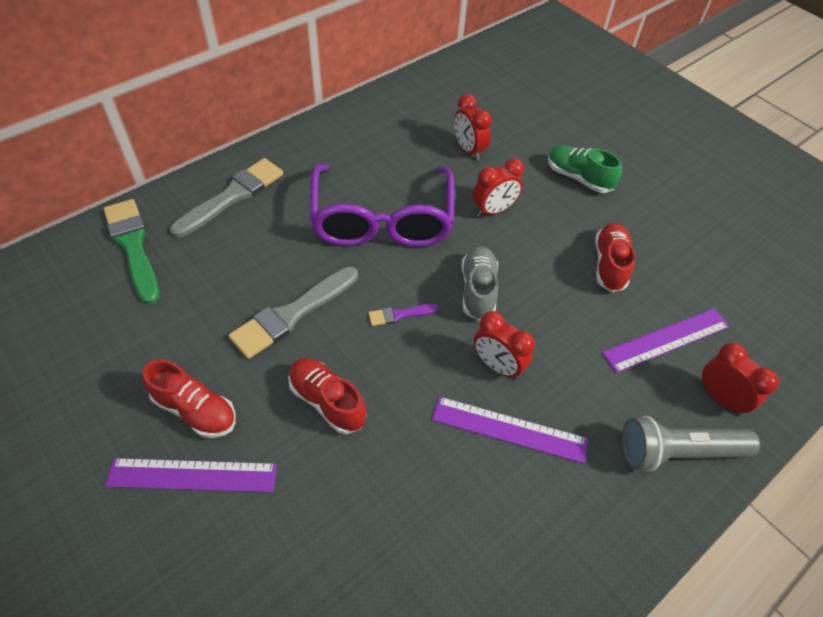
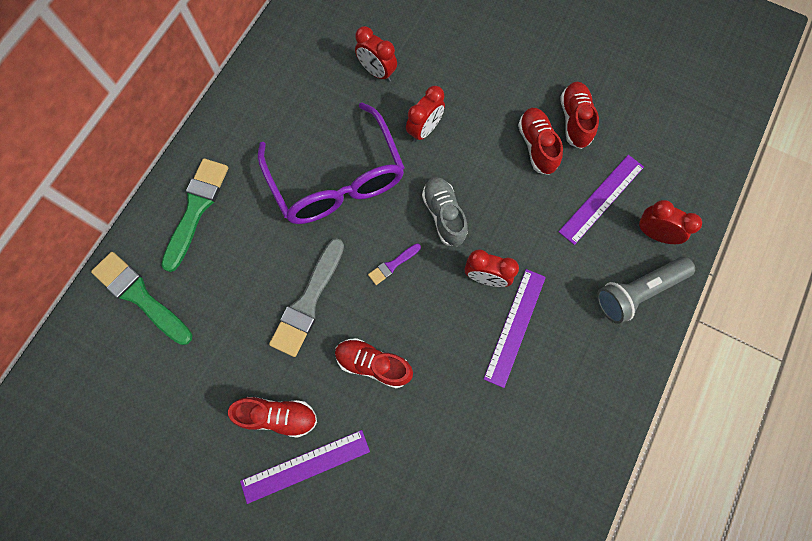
camera: 20 degrees left, 20 degrees up
(232, 196) = (196, 209): grey brush -> green brush
(509, 429) = (515, 327): purple ruler -> purple ruler turned 60 degrees counterclockwise
(578, 178) = (481, 65): green shoe -> none
(662, 257) = (574, 120): none -> red shoe

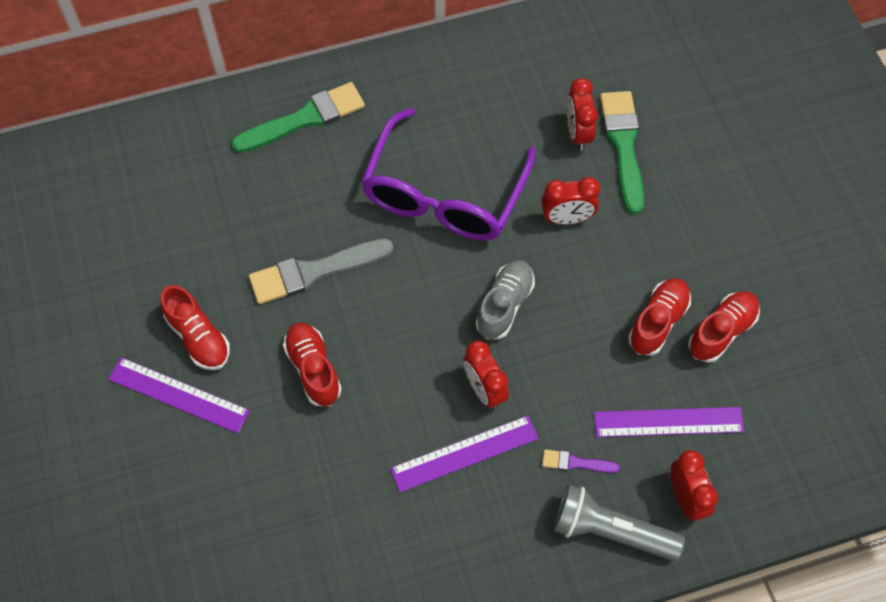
camera: 45 degrees right, 10 degrees down
(140, 296) = (193, 149): green brush -> green brush (623, 145)
(393, 265) = (415, 306): purple brush -> purple brush (576, 463)

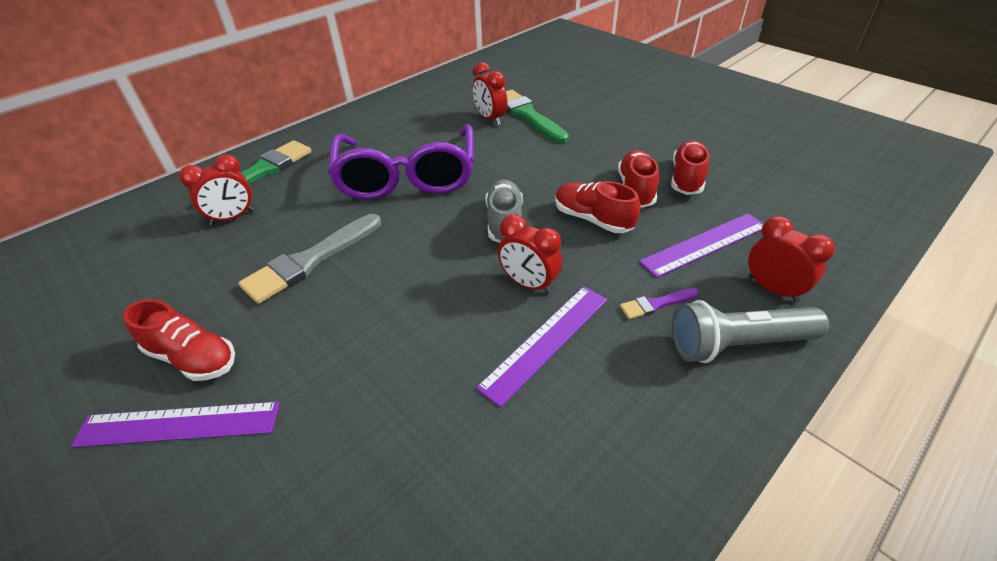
camera: 25 degrees left, 20 degrees down
(313, 369) = (342, 335): red shoe -> red shoe (592, 219)
(567, 218) = (516, 159): red clock -> red clock (232, 218)

